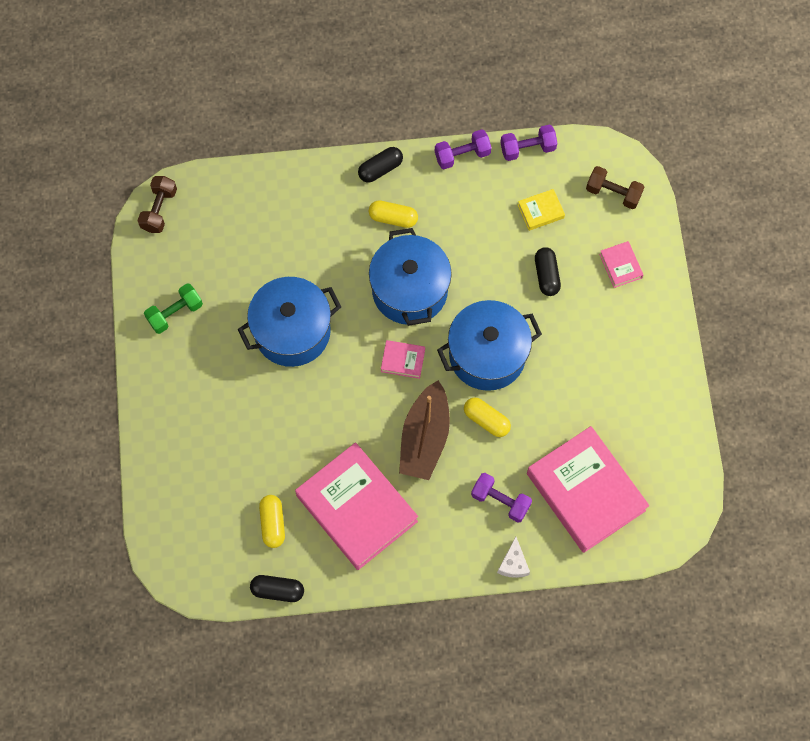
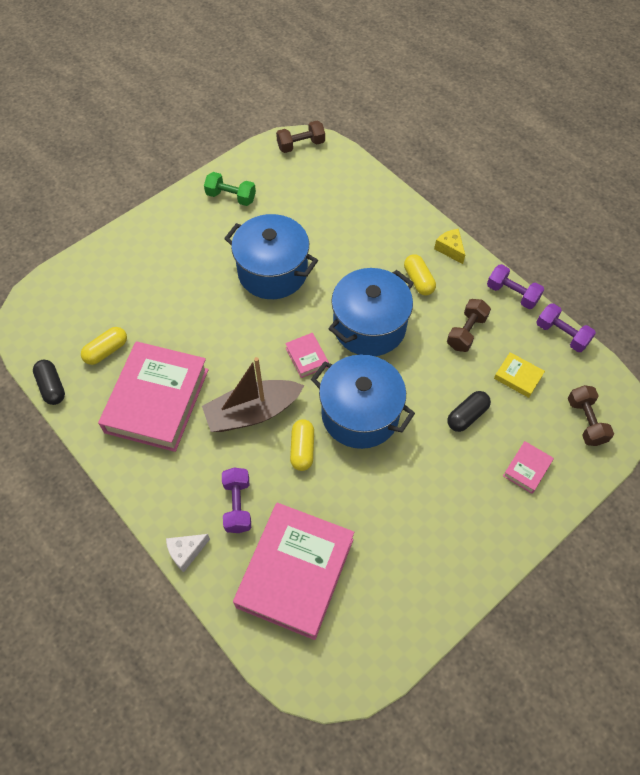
camera: 55 degrees right, 10 degrees down
(380, 169) = (450, 249): black capsule -> yellow cheese
(471, 218) = (466, 332): none -> brown dumbbell

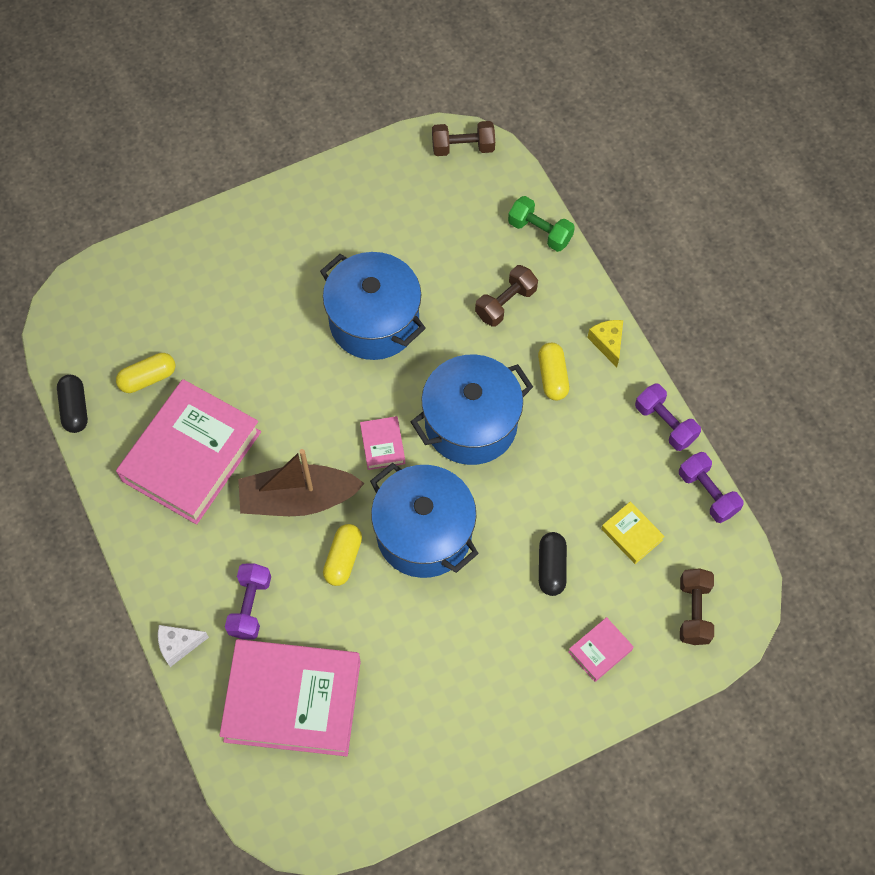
camera: 15 degrees right, 5 degrees up
(231, 197) = (351, 203): green dumbbell -> green dumbbell (540, 232)
(295, 572) = (292, 700): pink book -> pink book turned 60 degrees clockwise
(466, 332) = (589, 460): brown dumbbell -> brown dumbbell (506, 303)
(467, 416) = (551, 568): black capsule -> black capsule turned 60 degrees counterclockwise

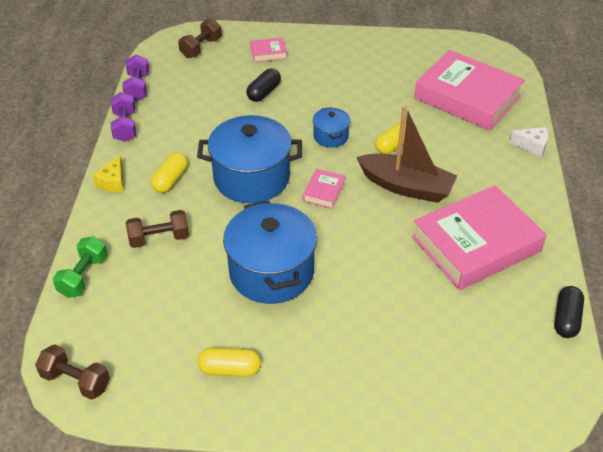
camera: 150 degrees left, 20 degrees down
(148, 378) = (490, 314): yellow capsule -> yellow capsule (230, 369)
(250, 606) = (472, 146): purple dumbbell -> none
(424, 533) = (331, 136): blue pot -> blue pot, size x0.49
(540, 232) = (83, 276): green dumbbell -> green dumbbell turned 45 degrees clockwise
(631, 534) = (202, 88): yellow book -> none

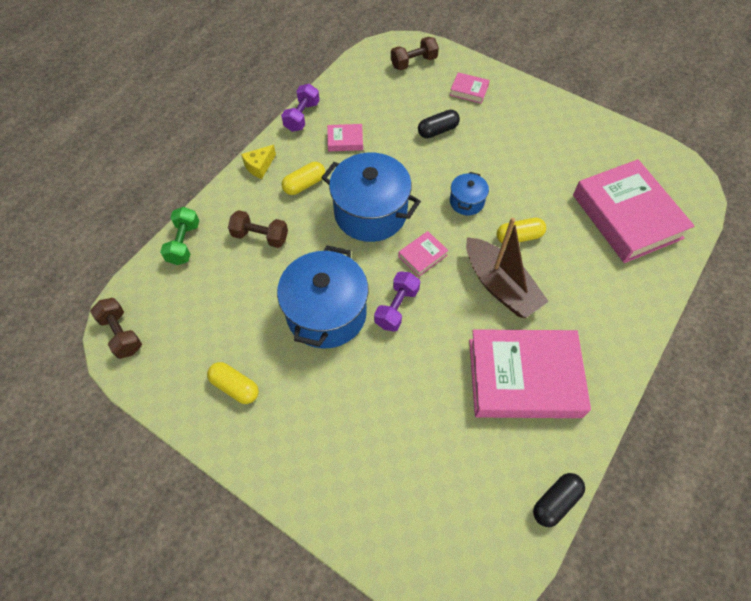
camera: 30 degrees right, 15 degrees up
(83, 276) = (184, 243): green dumbbell -> green dumbbell turned 45 degrees counterclockwise
(137, 87) = (336, 82): purple dumbbell -> purple dumbbell (396, 307)
(183, 130) = (345, 140): none -> pink book
(532, 146) = (655, 300): white cheese -> none

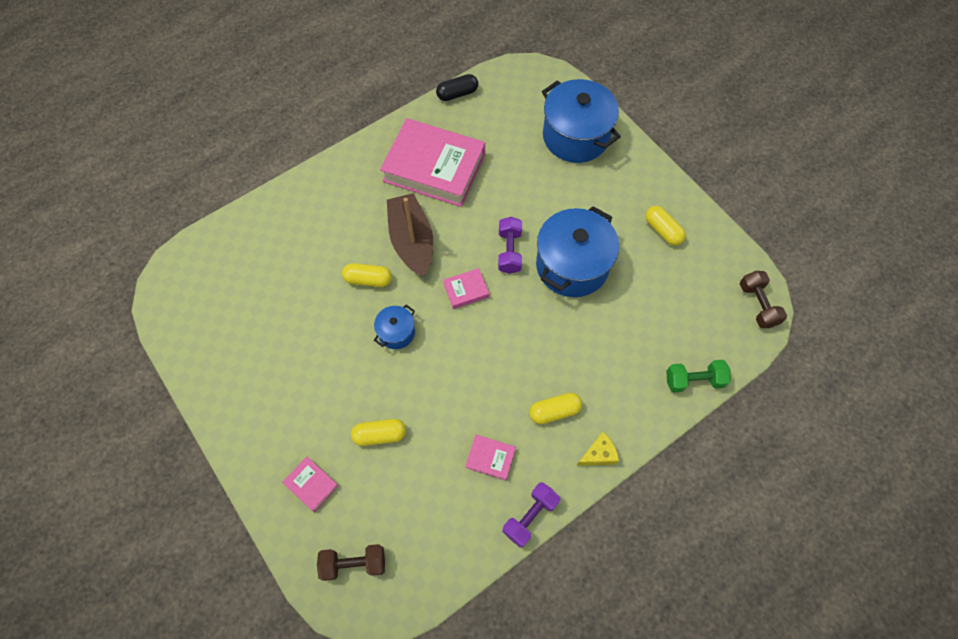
camera: 160 degrees left, 5 degrees up
(184, 243) = (694, 380): green dumbbell -> green dumbbell turned 60 degrees clockwise
(260, 236) = (615, 362): brown dumbbell -> none
(370, 213) = (497, 352): blue pot -> blue pot (575, 136)
(396, 307) = (509, 251): purple dumbbell -> purple dumbbell turned 45 degrees counterclockwise
(437, 130) = (380, 435): black capsule -> yellow capsule
(626, 216) = (257, 266): pink book -> none

